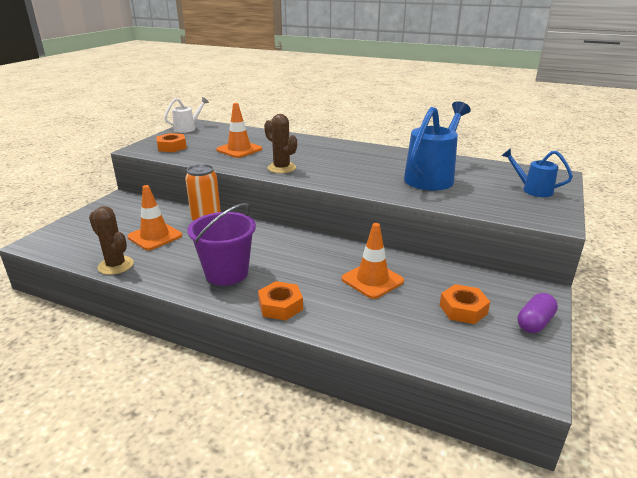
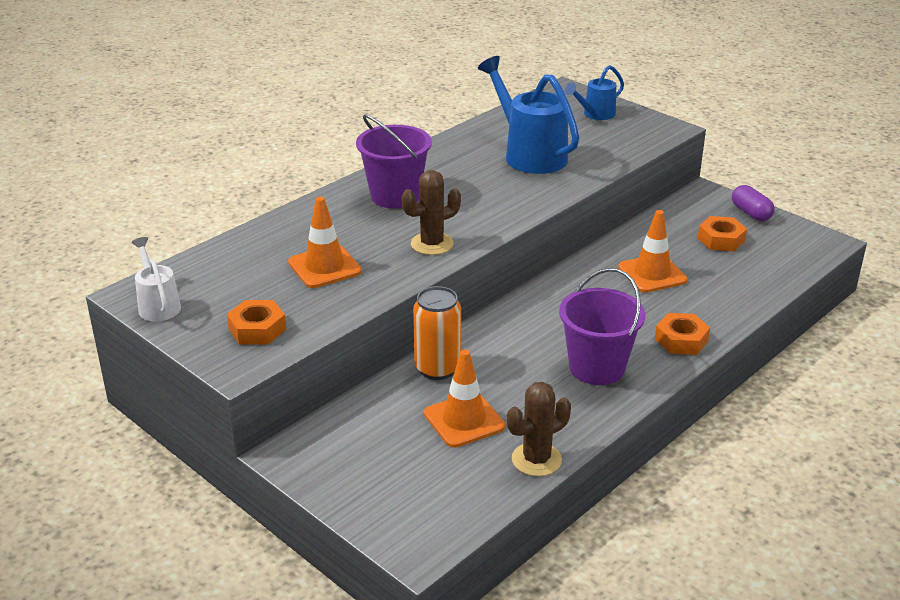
camera: 70 degrees left, 5 degrees up
(332, 152) = (395, 196): none -> purple bucket

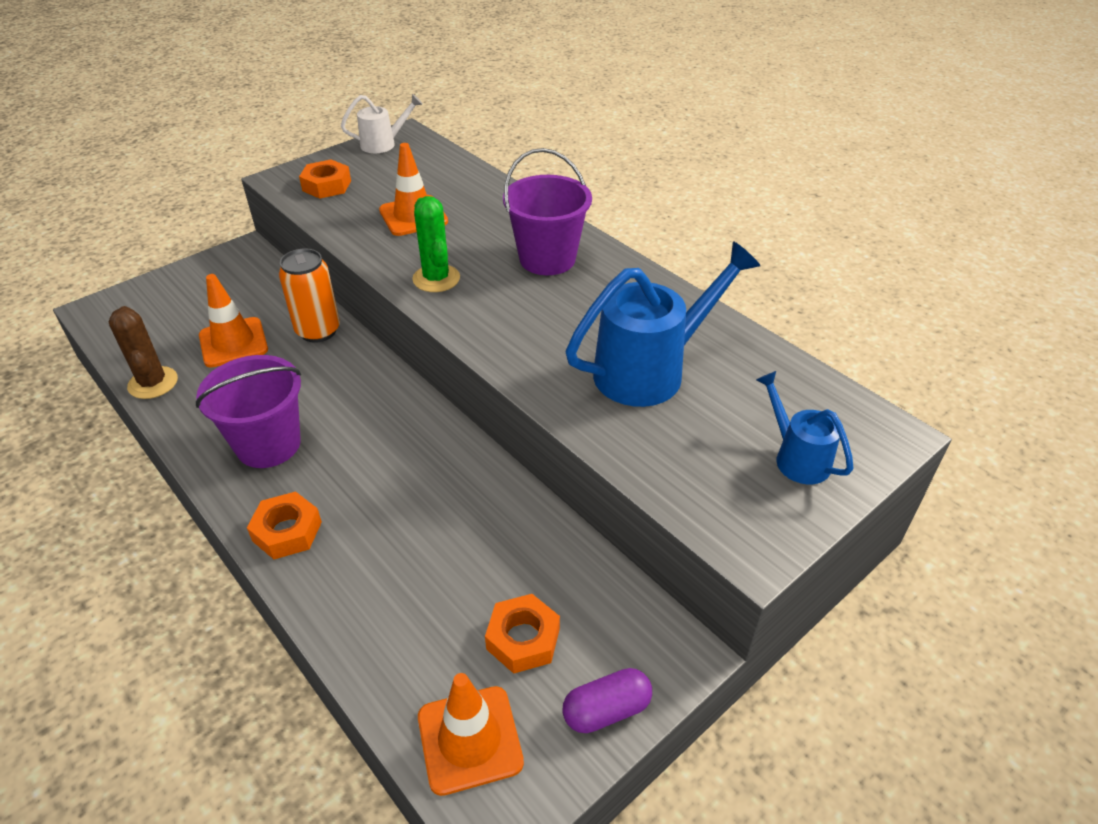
camera: 95 degrees right, 10 degrees up
(432, 244) = (436, 278): brown cactus -> green cactus
(652, 274) = (444, 530): orange traffic cone -> orange traffic cone (470, 739)

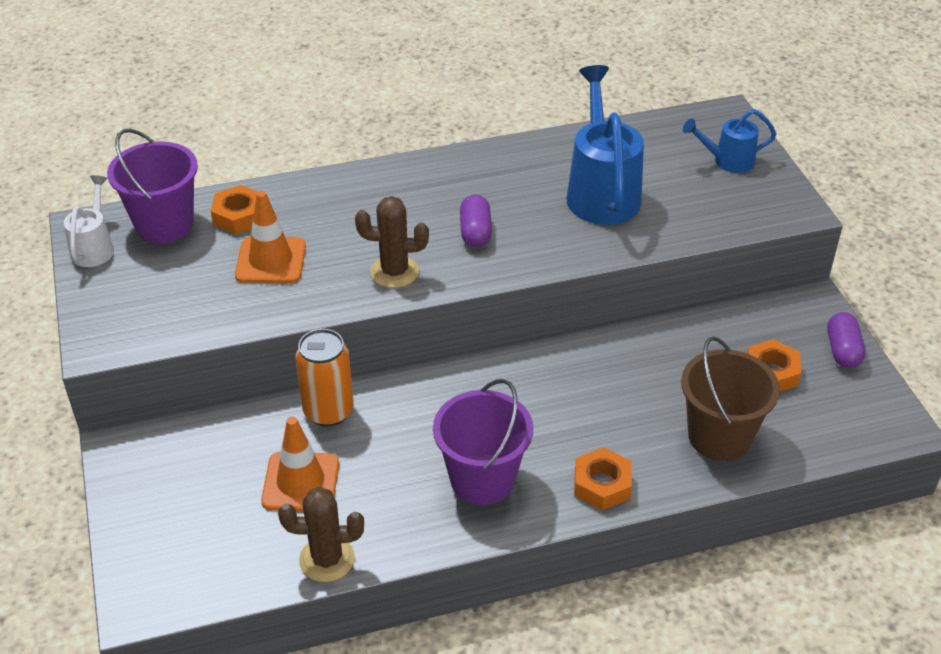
camera: 65 degrees left, 0 degrees up
(327, 186) = (150, 310): orange nut -> orange nut (239, 216)
(393, 613) = (719, 436): none -> brown bucket
(436, 278) = (394, 272): green cactus -> brown cactus
(470, 739) = (841, 422): orange traffic cone -> none
(523, 307) = (475, 232): none -> purple capsule
(547, 259) = (414, 197): purple bucket -> purple bucket (164, 224)

